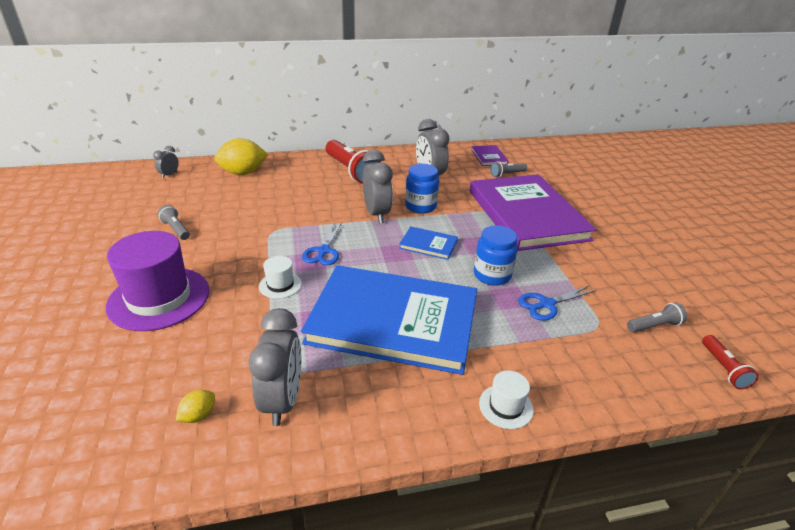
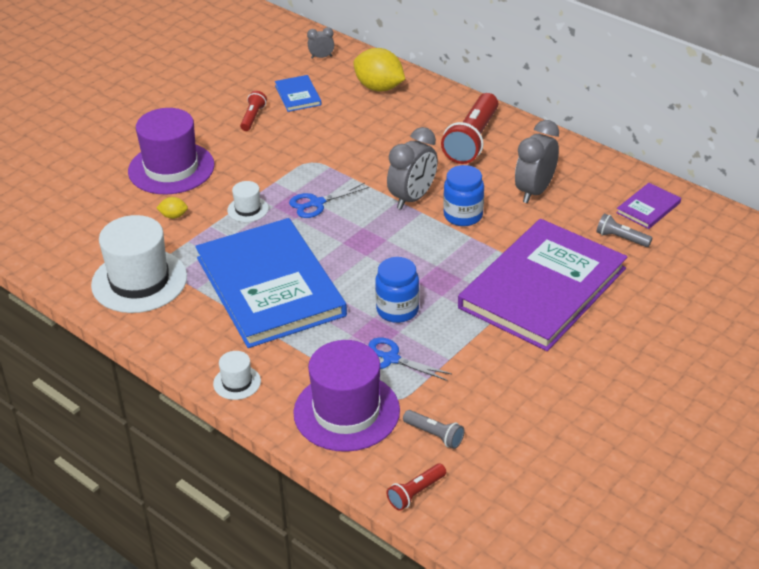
camera: 55 degrees right, 5 degrees up
(176, 229) = (253, 117): grey flashlight -> red flashlight
(198, 415) = (95, 256): yellow lemon -> yellow lemon (173, 216)
(282, 401) = (139, 281): grey clock -> white hat
(428, 245) = (400, 252): blue book -> blue book (298, 95)
(596, 357) = (346, 411): none -> purple hat

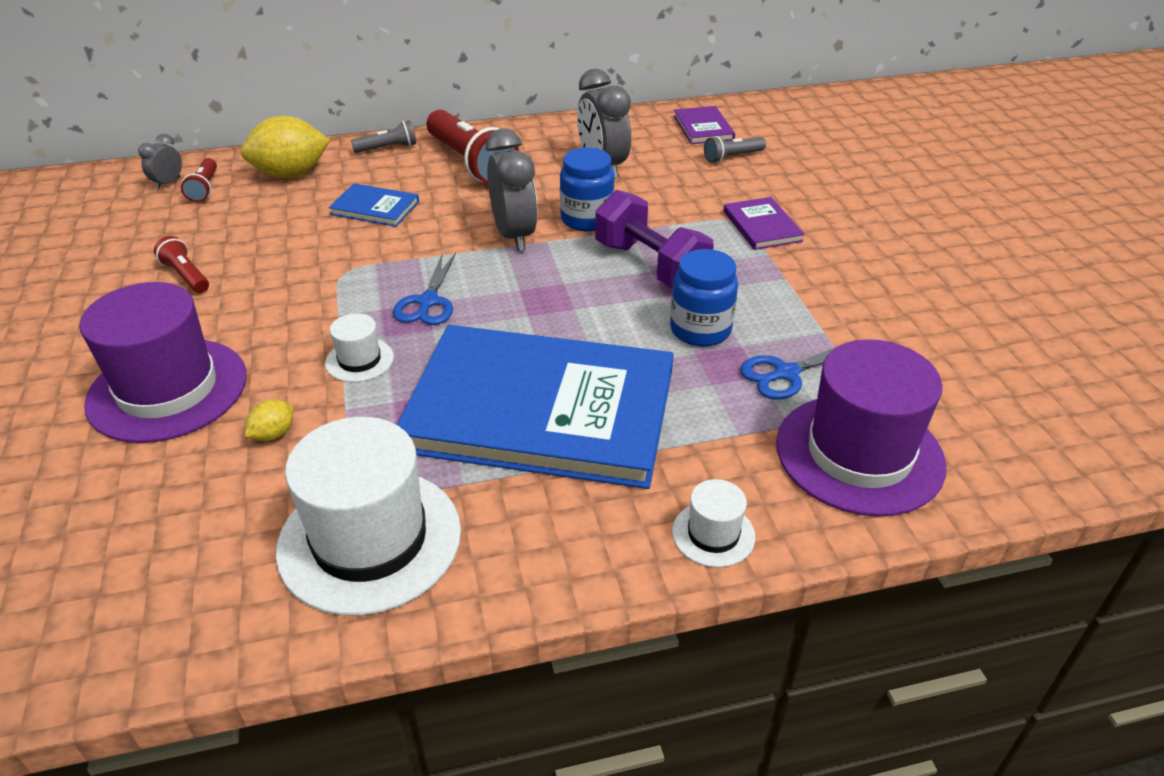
camera: 55 degrees left, 0 degrees up
(298, 95) = (205, 227): blue book -> blue book (375, 208)
(416, 493) = (1057, 462): red flashlight -> red flashlight (204, 188)
(434, 435) = (955, 401): grey flashlight -> grey flashlight (388, 148)
(442, 263) = (650, 265): none -> purple dumbbell
(543, 288) = (762, 226): purple book -> purple book, size x0.40

